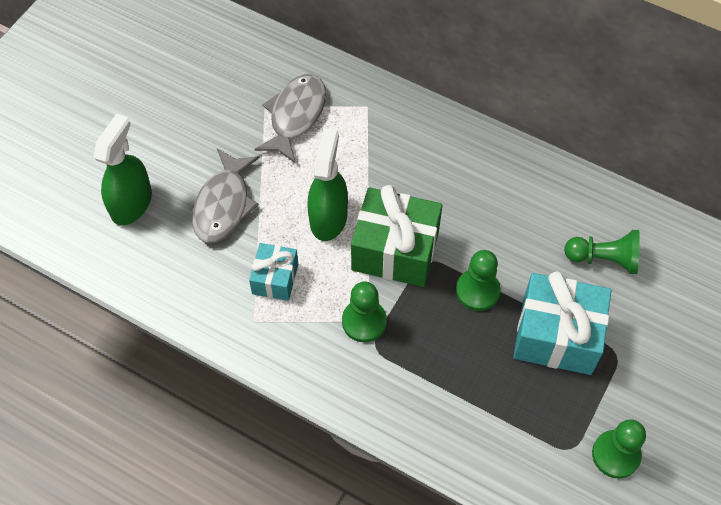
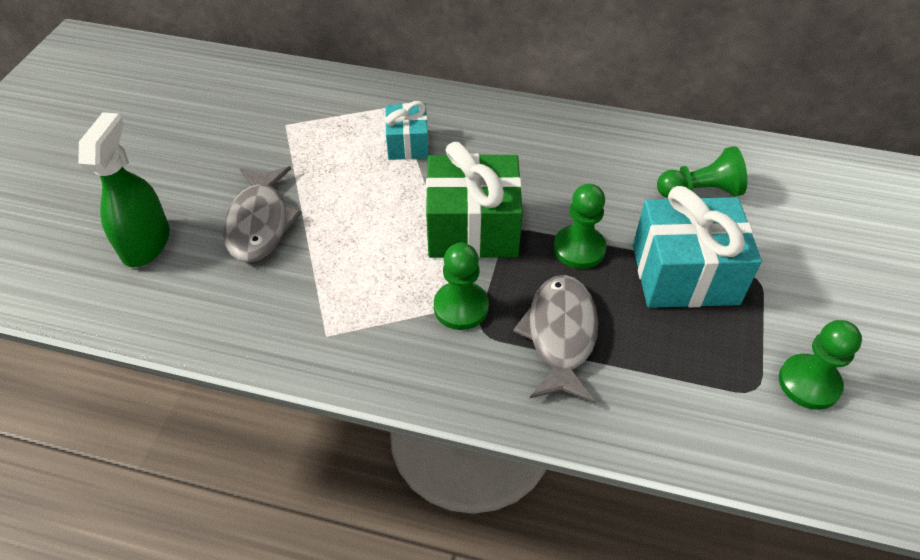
camera: 15 degrees left, 10 degrees down
(275, 279) = (340, 285): turquoise gift -> turquoise gift (407, 144)
(295, 116) = (322, 127): grey fish -> grey fish (560, 335)
(328, 218) = (386, 212): green spray bottle -> none

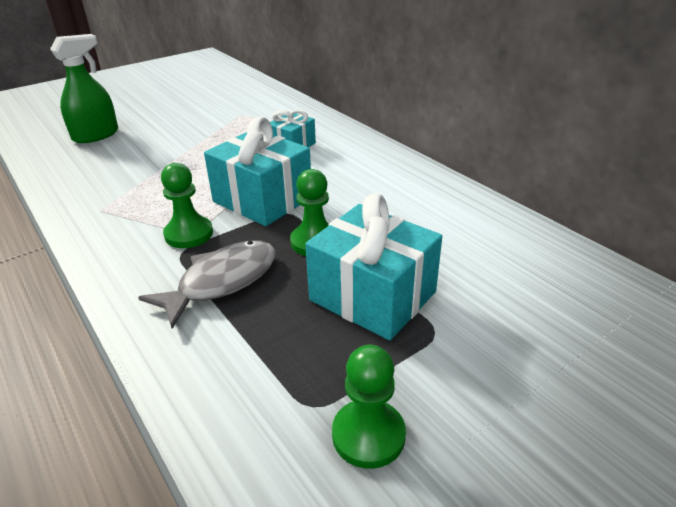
camera: 40 degrees right, 15 degrees down
(260, 223) = (156, 148): grey fish -> none
(472, 228) = (262, 200): green gift -> turquoise gift
(700, 191) = (468, 253): green pawn -> none

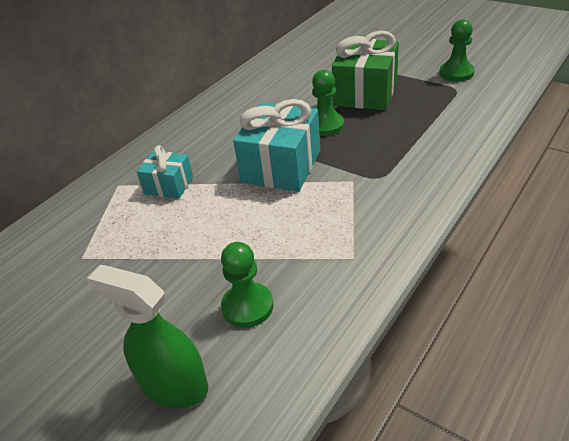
camera: 105 degrees left, 5 degrees up
(189, 234) = (353, 183): green pawn -> green pawn (247, 306)
(222, 282) = (395, 145): grey fish -> none
(372, 296) = (365, 93): turquoise gift -> green gift

